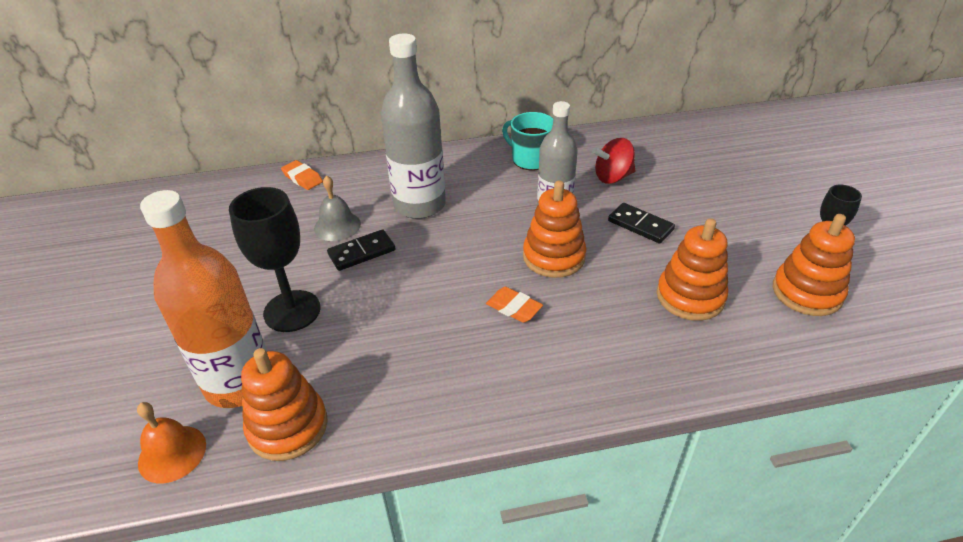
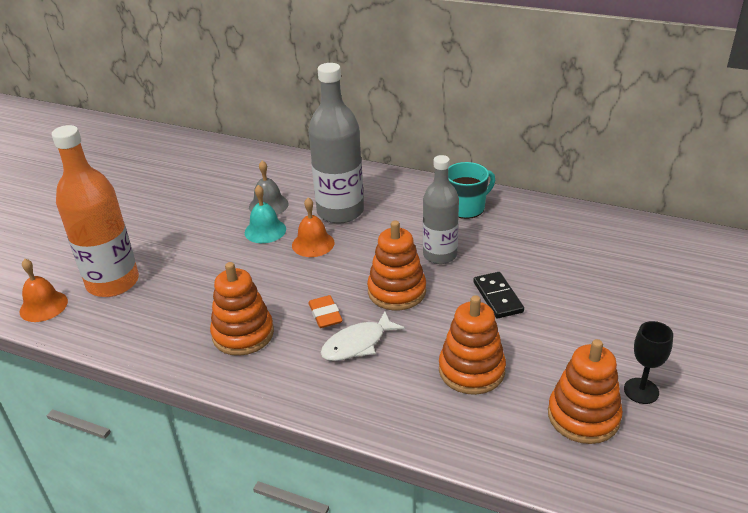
camera: 35 degrees right, 5 degrees down
(288, 426) = (112, 322): orange stacking toy -> orange stacking toy (243, 334)
(292, 311) = (184, 252): black goblet -> none
(302, 178) = (281, 161): orange eraser -> none
(362, 252) = (265, 230): black domino -> turquoise bell
(426, 246) = (313, 244): none -> orange bell
(530, 159) = (466, 207): turquoise mug -> turquoise mug turned 75 degrees clockwise
(573, 321) = (357, 344): none -> white fish
(612, 177) = (521, 248): red spinning top -> none

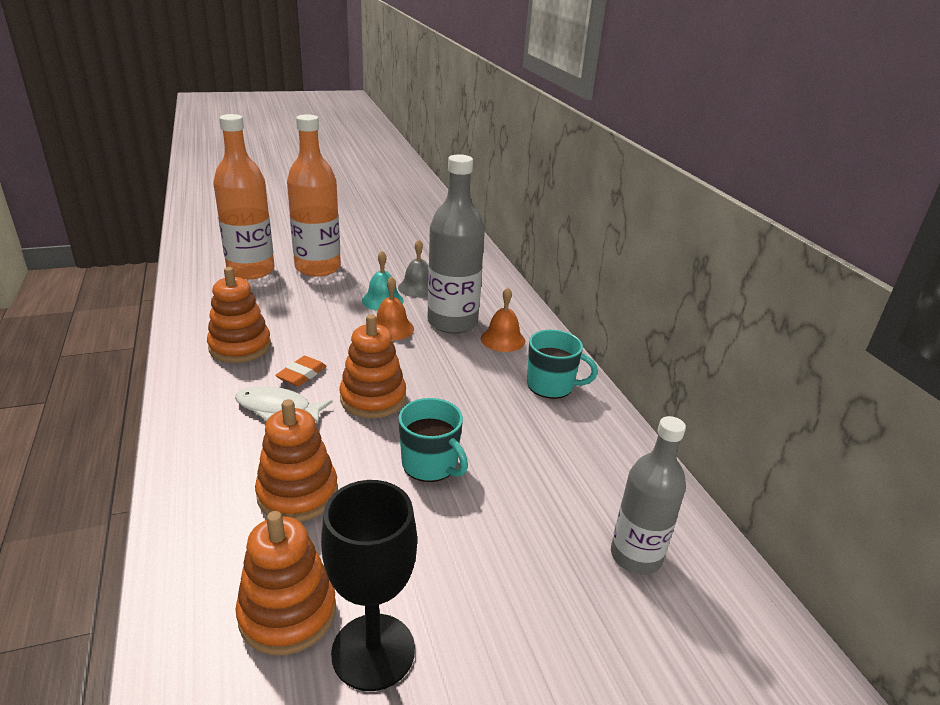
camera: 45 degrees right, 5 degrees down
(43, 306) = (201, 259): orange bell -> orange bell (503, 339)
(163, 242) = (318, 268): none -> orange bottle
(440, 255) = (456, 400): grey bottle -> grey bottle (636, 556)
(497, 297) = (430, 464): black domino -> turquoise mug
(641, 391) = (373, 651): black goblet -> black goblet, size x1.69

